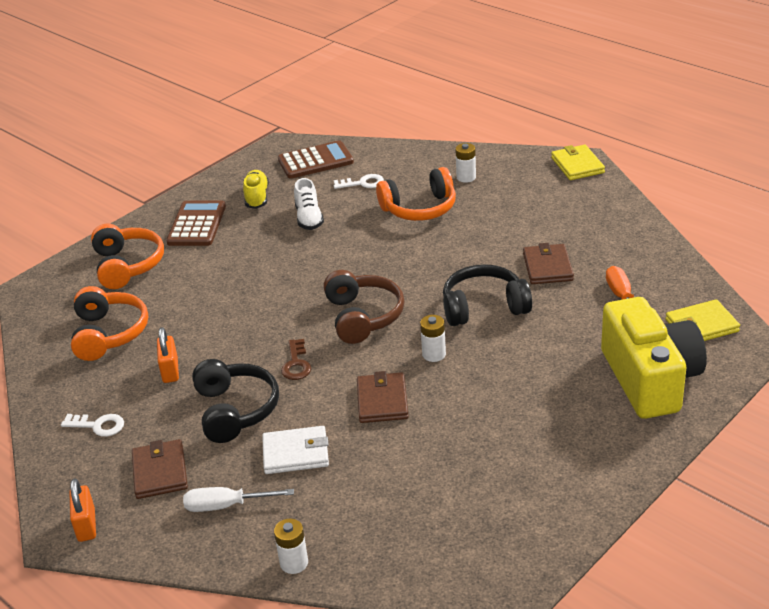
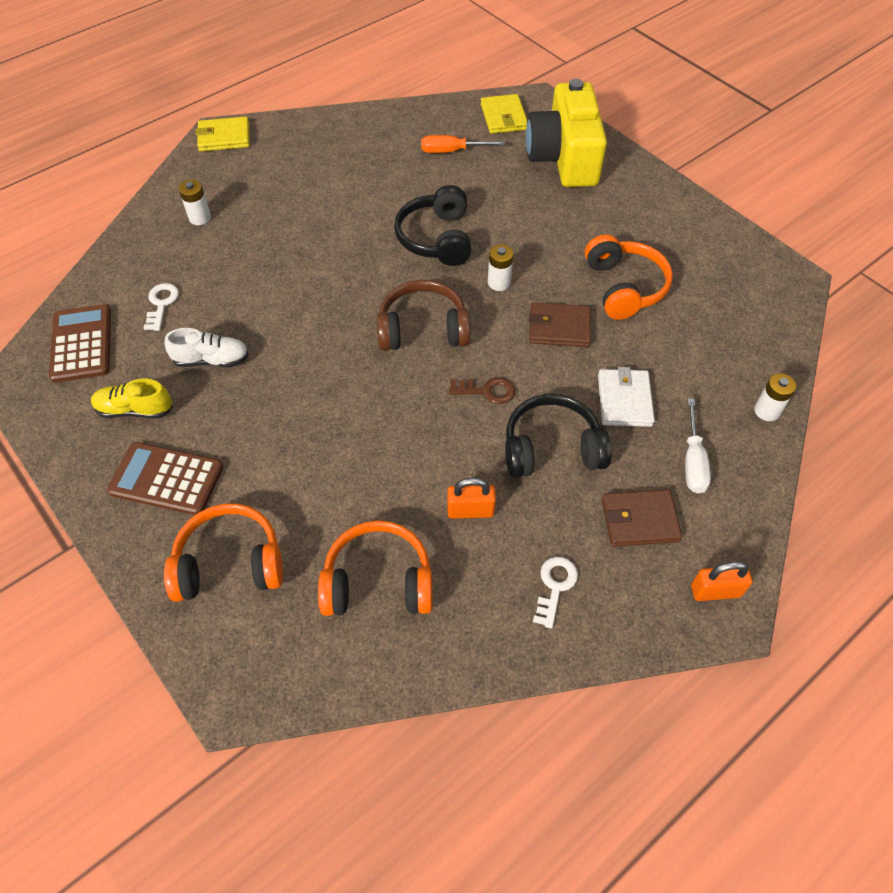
camera: 85 degrees left, 20 degrees up
(420, 208) = (242, 262): orange headphones -> orange headphones (624, 287)
(548, 267) = (389, 187): brown wallet -> none
(650, 379) = (564, 158): yellow camera -> yellow camera turned 90 degrees counterclockwise

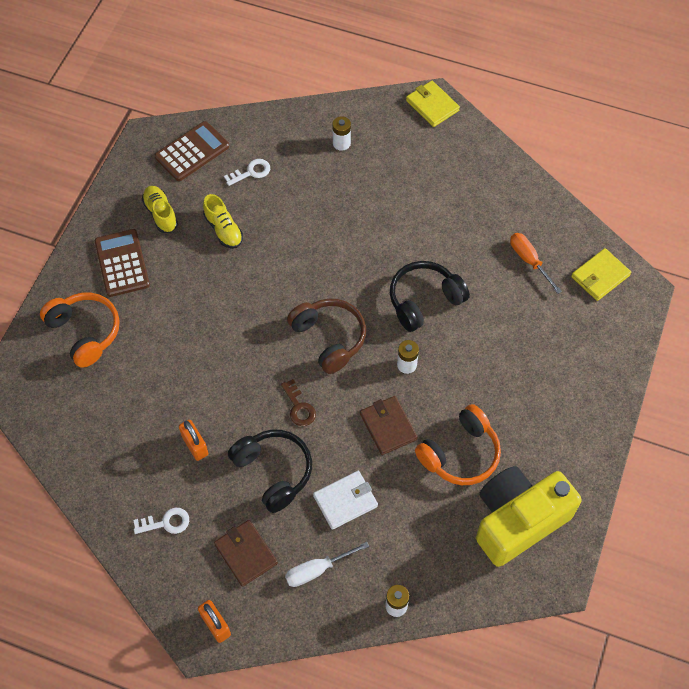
camera: 60 degrees right, 5 degrees up
(211, 360) = (223, 230): white shoe -> yellow shoe
(378, 581) = (115, 419): orange headphones -> none
(564, 158) = (582, 345): yellow camera -> yellow camera (518, 520)

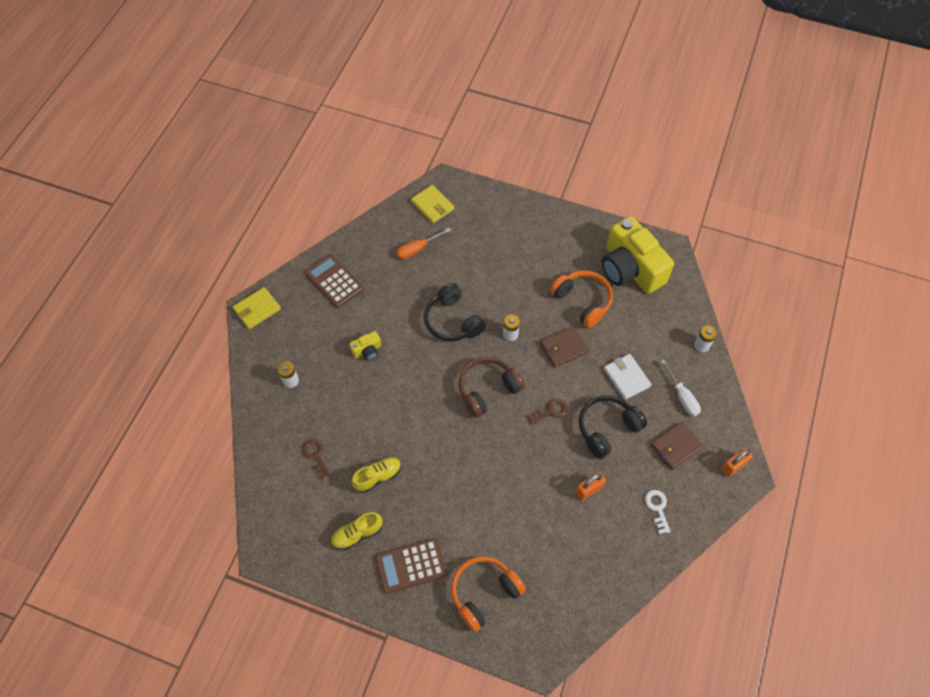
camera: 90 degrees left, 0 degrees up
(192, 152) = (287, 510): brown calculator -> brown calculator (334, 281)
(251, 172) = (316, 456): white key -> brown key
(380, 213) = (367, 350): none -> yellow camera

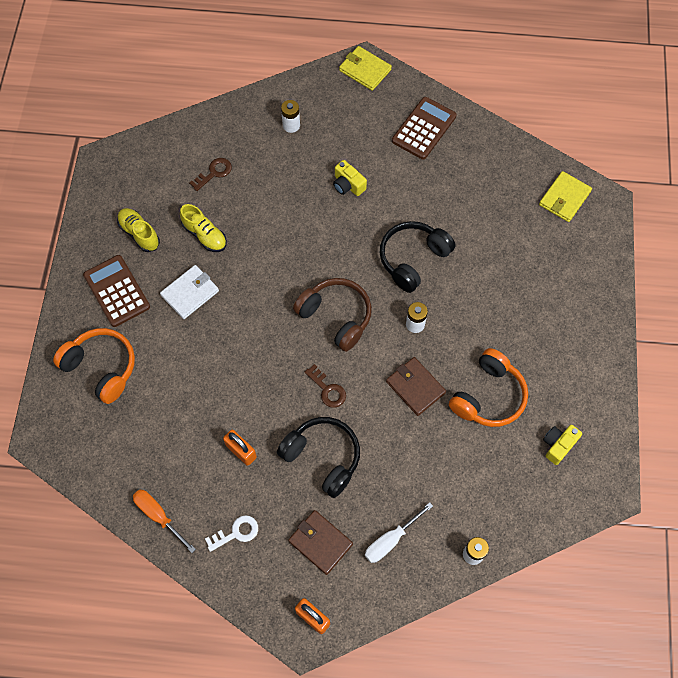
camera: 75 degrees right, 5 degrees up
(417, 249) = (496, 198): orange screwdriver -> orange screwdriver (158, 516)
(626, 378) = (397, 468): white wallet -> white wallet (190, 293)
(630, 269) = (558, 445): yellow camera -> yellow camera, size x0.41

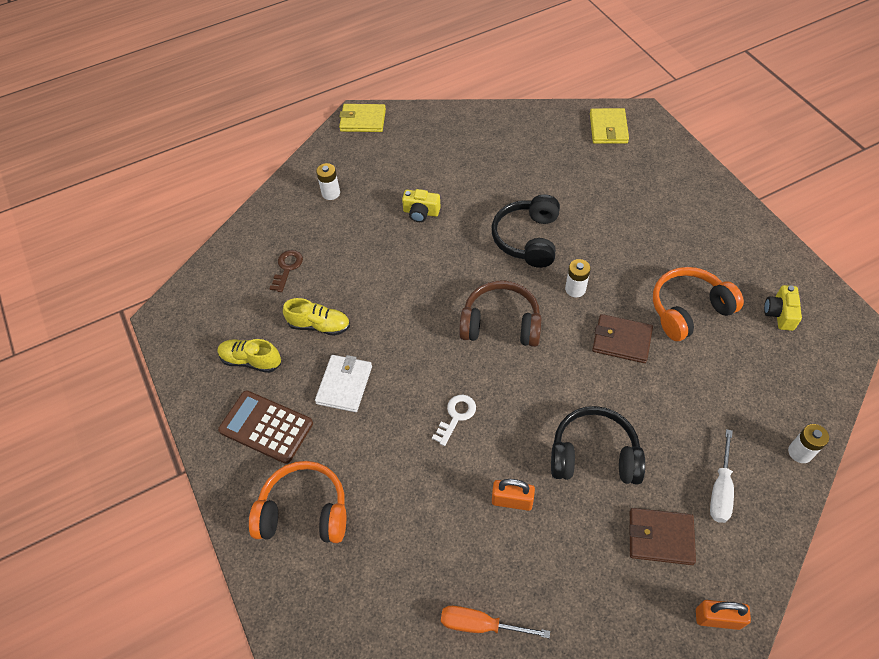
camera: 30 degrees left, 10 degrees down
(236, 533) = (573, 585): white key -> white key (456, 416)
(327, 389) = (546, 391): brown key -> none
(424, 128) = (450, 137): brown calculator -> none
(488, 396) = (688, 310): orange headphones -> orange headphones turned 120 degrees counterclockwise

